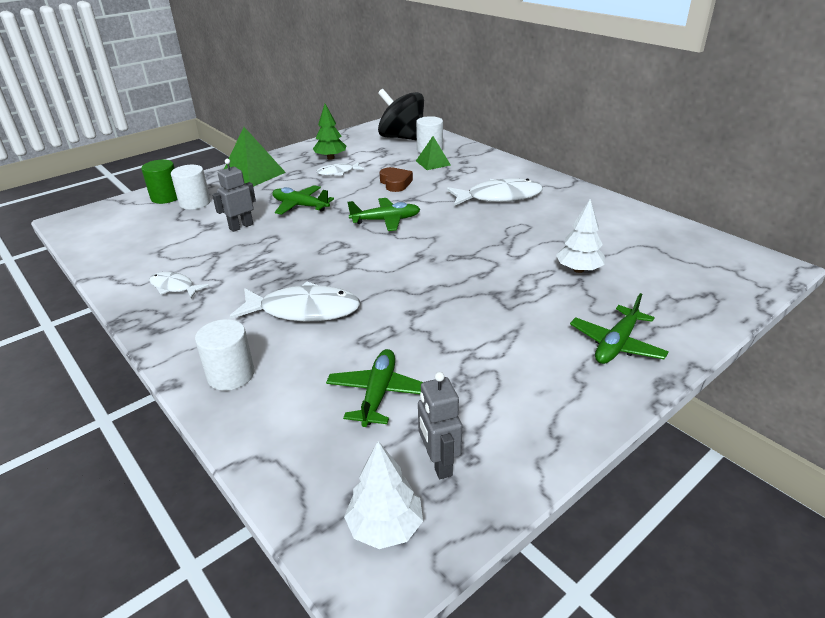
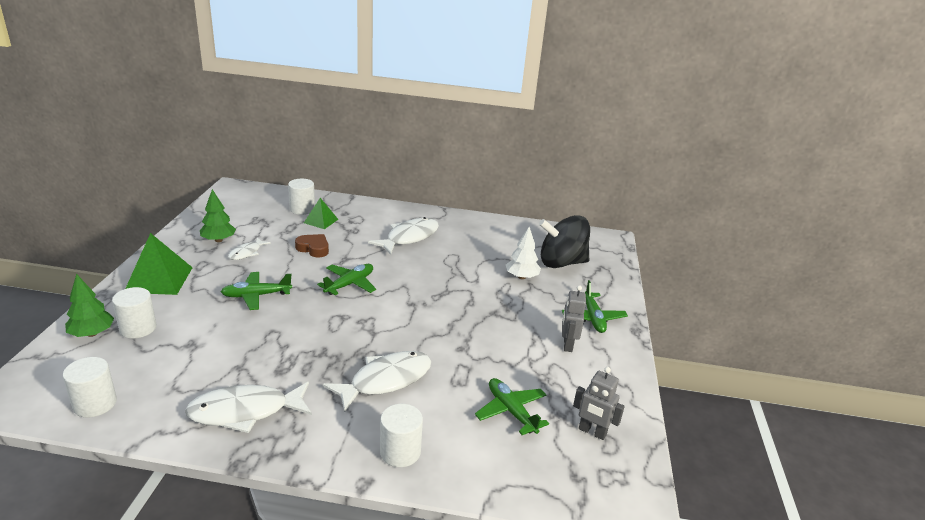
camera: 45 degrees left, 5 degrees down
(105, 242) = (95, 404): none -> white cylinder
(166, 197) = (92, 333): green cylinder -> green tree
(174, 287) = (245, 411): white fish -> white fish, size x1.83
(241, 226) = (226, 334): grey robot -> grey robot (567, 345)
(385, 527) = (610, 480): white tree -> none
(402, 138) = (261, 203): black spinning top -> black spinning top (561, 263)

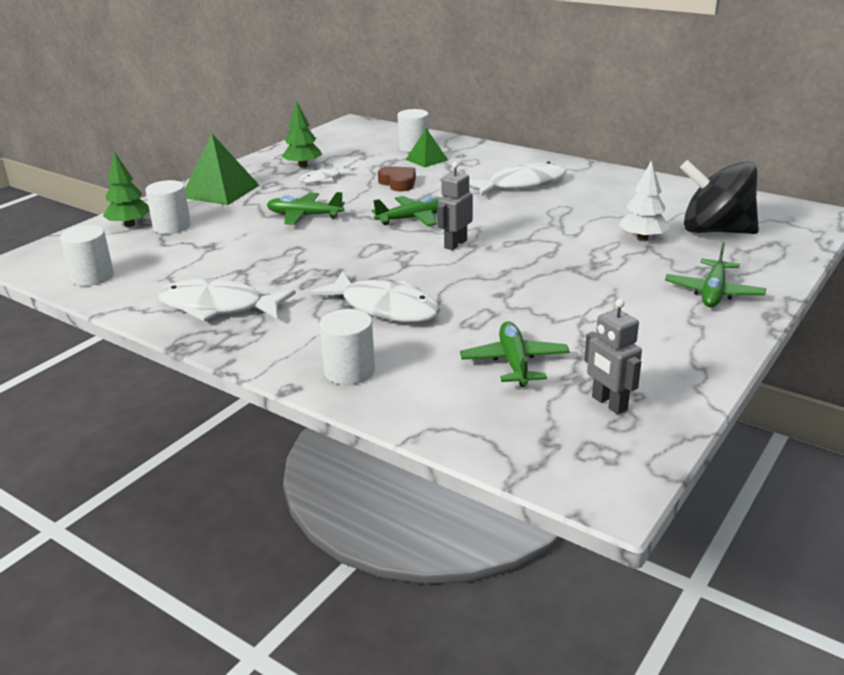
camera: 30 degrees right, 0 degrees up
(385, 380) = (384, 308): white fish -> white fish turned 45 degrees clockwise
(567, 345) = (650, 313): grey robot -> grey robot (455, 244)

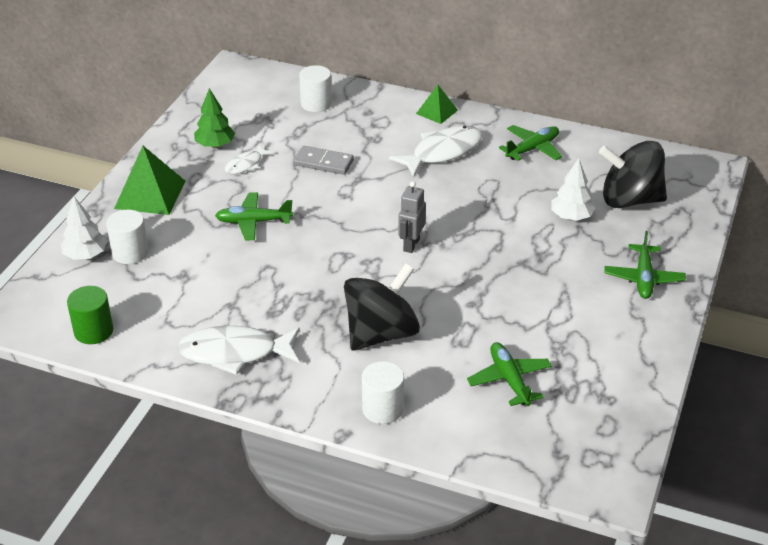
camera: 15 degrees left, 10 degrees up
(92, 277) = (93, 331): white cylinder -> green cylinder
(129, 225) = (85, 255): green tree -> white tree
(384, 308) = (381, 333): white fish -> black spinning top
(398, 183) = (323, 162): brown heart -> grey domino
(413, 218) = (359, 214): green plane -> green plane (532, 149)
(426, 159) = (337, 122): green pyramid -> green pyramid (437, 112)
(609, 403) = (592, 411): grey robot -> none

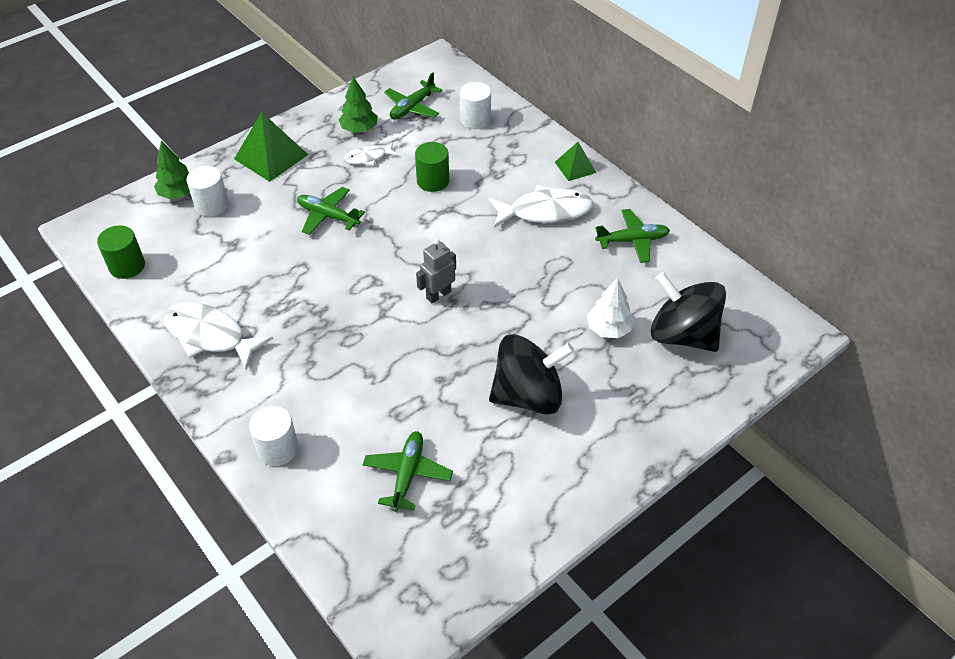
camera: 30 degrees right, 10 degrees up
(85, 255) = (178, 193): white tree -> green tree
(323, 162) = (433, 181): grey domino -> green cylinder
(381, 333) = (339, 373): black spinning top -> black spinning top (528, 395)
(643, 278) = (623, 427): green plane -> green plane (412, 107)

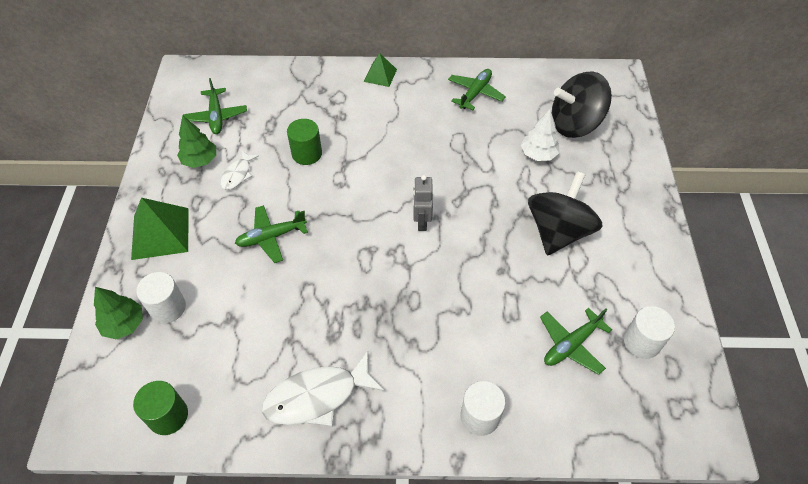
camera: 50 degrees left, 5 degrees up
(407, 474) = (571, 344): green plane -> green plane turned 90 degrees counterclockwise
(475, 119) = (273, 92): white cylinder -> white cylinder (642, 342)
(545, 211) = (404, 116): white fish -> none

